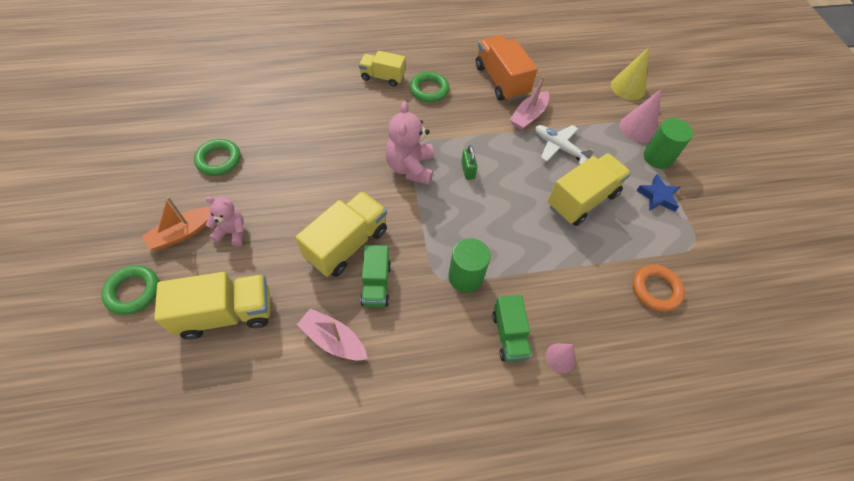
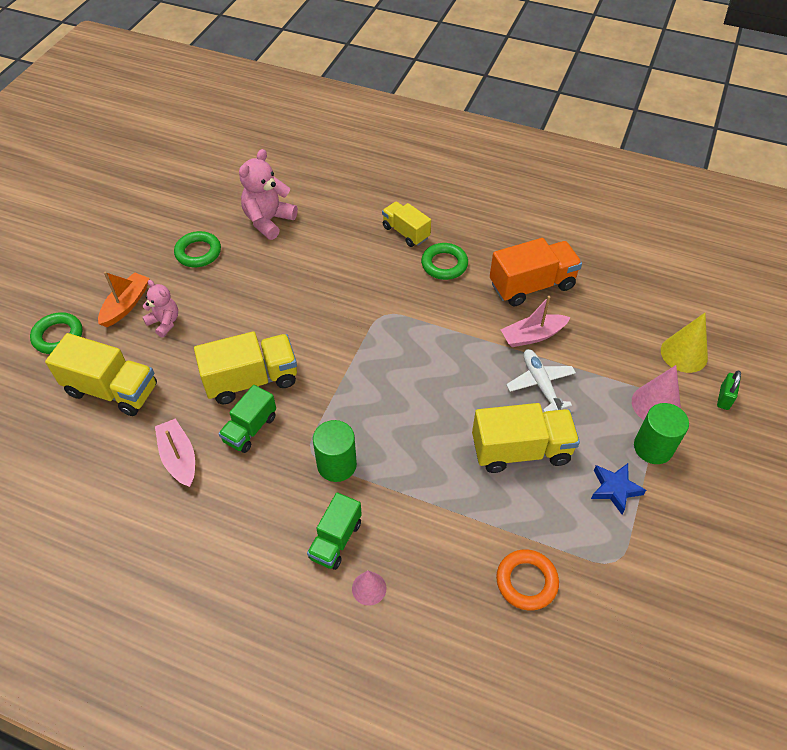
camera: 35 degrees right, 5 degrees down
(183, 233) = (126, 305): orange boat -> orange boat turned 120 degrees clockwise
(410, 168) = (364, 335): pink teddy bear -> pink teddy bear (268, 221)
(467, 170) = (420, 363): green padlock -> green padlock (724, 398)
(501, 81) = (532, 285): orange truck -> orange truck turned 60 degrees clockwise

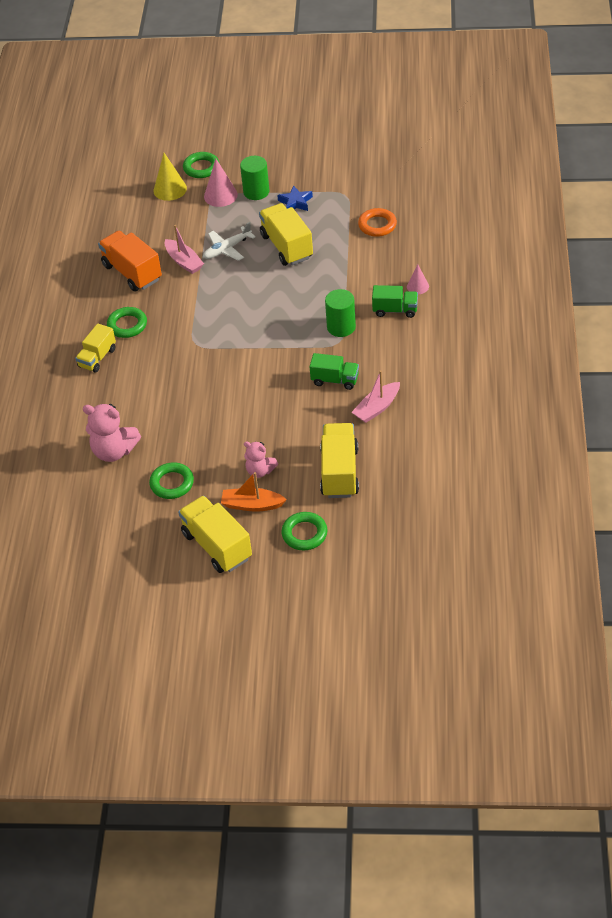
camera: 105 degrees left, 5 degrees down
(164, 322) = (260, 471): pink teddy bear -> pink teddy bear turned 90 degrees counterclockwise
(251, 380) = (292, 396): yellow truck -> yellow truck (217, 546)
(724, 398) = (201, 168): green padlock -> green ring

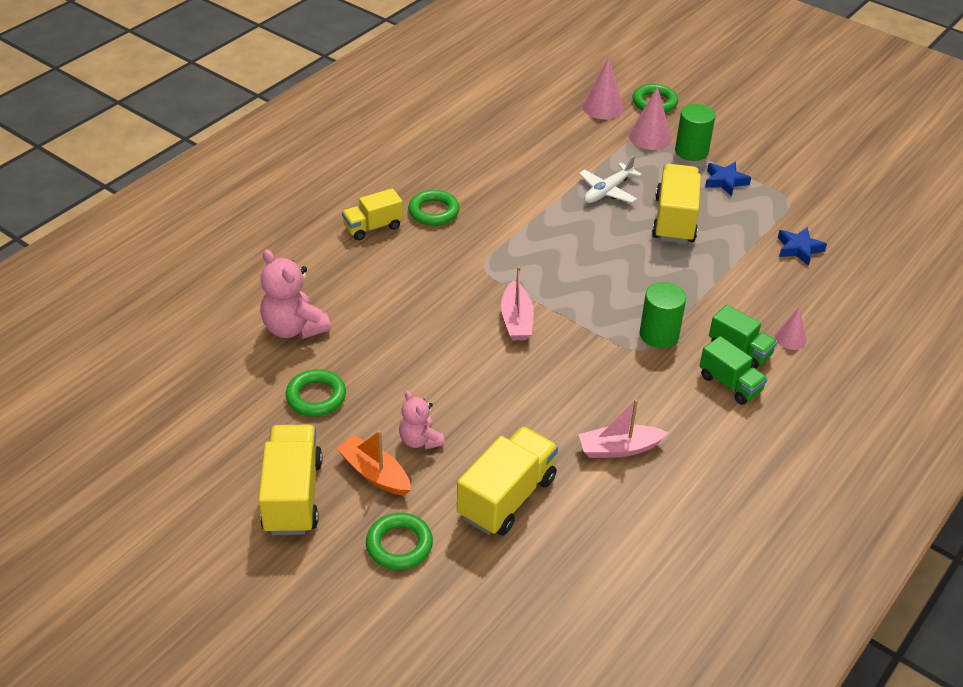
camera: 30 degrees right, 5 degrees down
(132, 272) = (488, 165): orange truck -> none
(170, 189) = (603, 107): yellow cone -> pink cone
(184, 262) = (551, 181): pink boat -> pink boat (516, 320)
(227, 249) = (608, 191): white plane -> white plane turned 45 degrees counterclockwise
(335, 380) = (598, 389): green truck -> green truck (730, 384)
(377, 225) = (799, 249): orange ring -> blue star

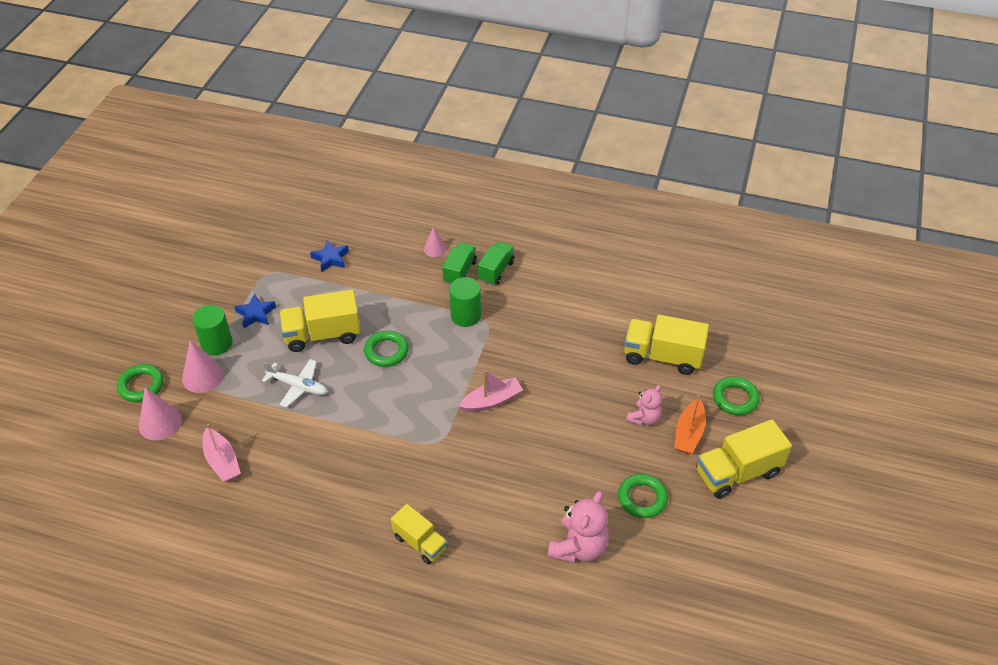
camera: 110 degrees left, 5 degrees up
(433, 212) = (378, 503): green ring -> green ring (386, 351)
(619, 448) = (587, 312): pink boat -> pink boat (222, 461)

